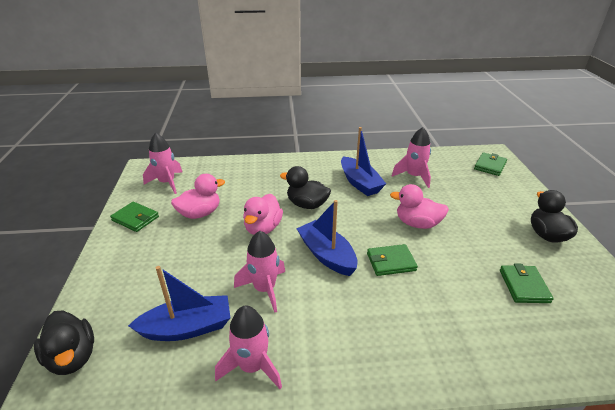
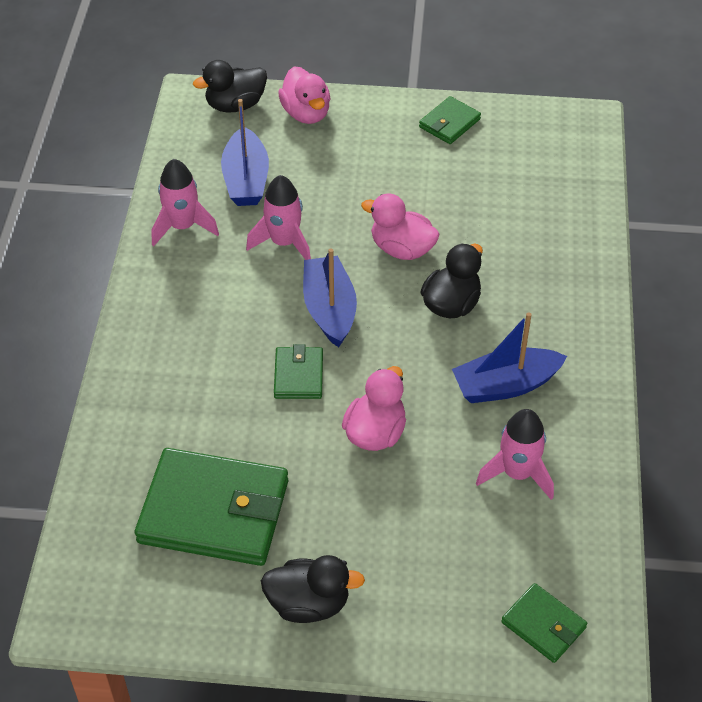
camera: 100 degrees right, 15 degrees up
(167, 183) = (538, 147): pink rocket -> none
(200, 213) = (450, 185): pink duck -> pink duck (306, 113)
(326, 255) = (329, 309): blue boat -> blue boat turned 75 degrees counterclockwise
(524, 286) = (214, 511): green wallet -> green wallet, size x2.05

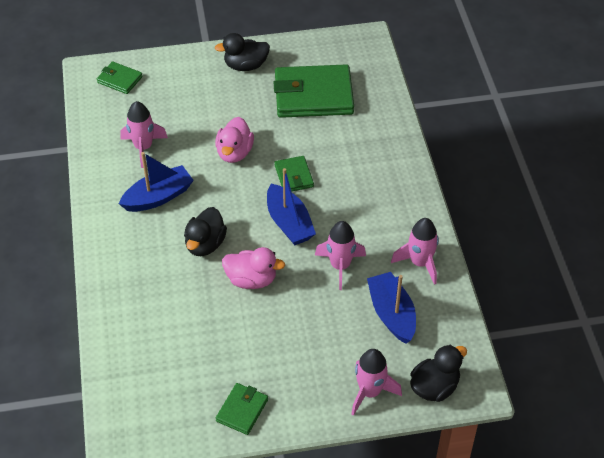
camera: 165 degrees right, 0 degrees up
(306, 113) = (370, 392): pink duck -> pink rocket

